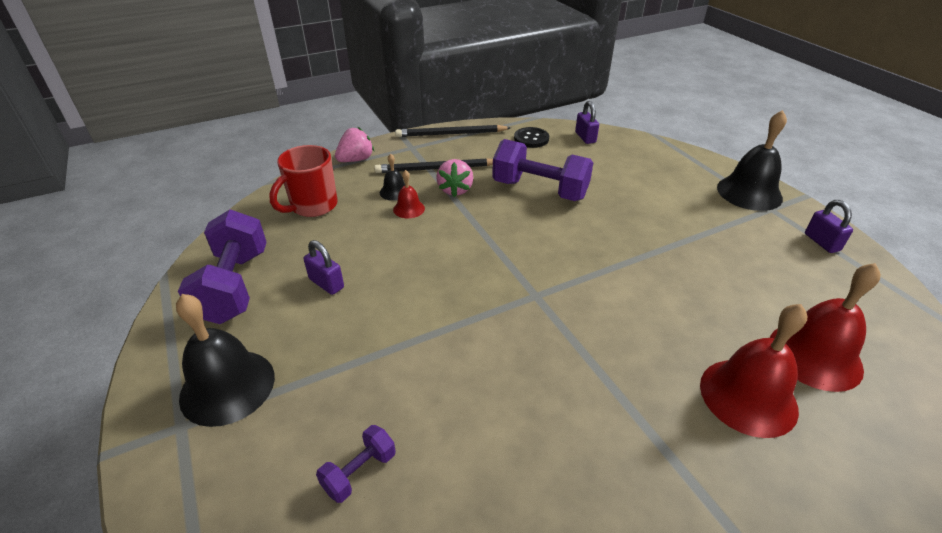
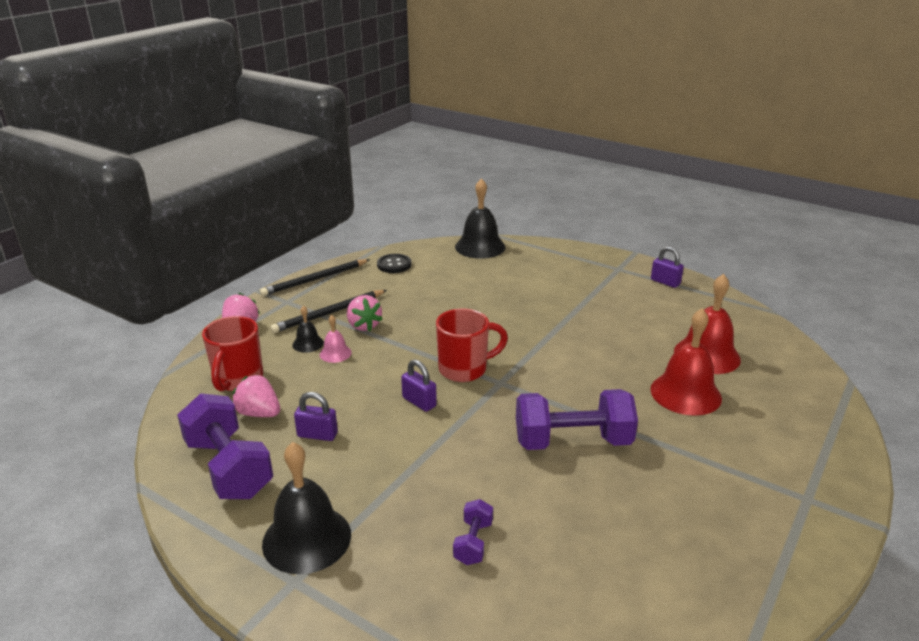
camera: 30 degrees left, 10 degrees down
(301, 243) = (259, 413): none -> pink strawberry
(409, 209) = (335, 353): red bell -> pink bell
(511, 267) = (464, 369): none -> red mug
(539, 190) = (437, 304): purple dumbbell -> purple dumbbell (572, 442)
(585, 137) = (440, 252): purple padlock -> purple padlock (419, 402)
(749, 192) = (596, 261): black bell -> black bell (480, 247)

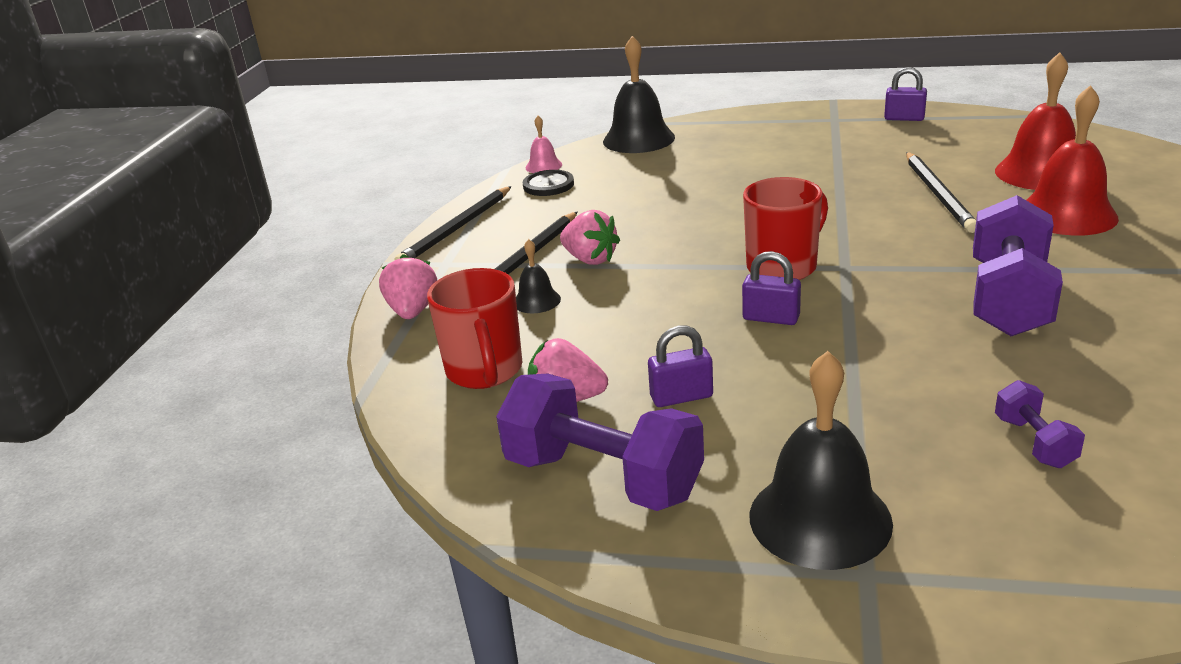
camera: 20 degrees left, 0 degrees up
(335, 353) = (589, 300): pink bell -> pink bell (543, 166)
(572, 442) = (1009, 299): purple dumbbell -> purple dumbbell turned 45 degrees counterclockwise
(618, 349) = (938, 194): none -> black pencil

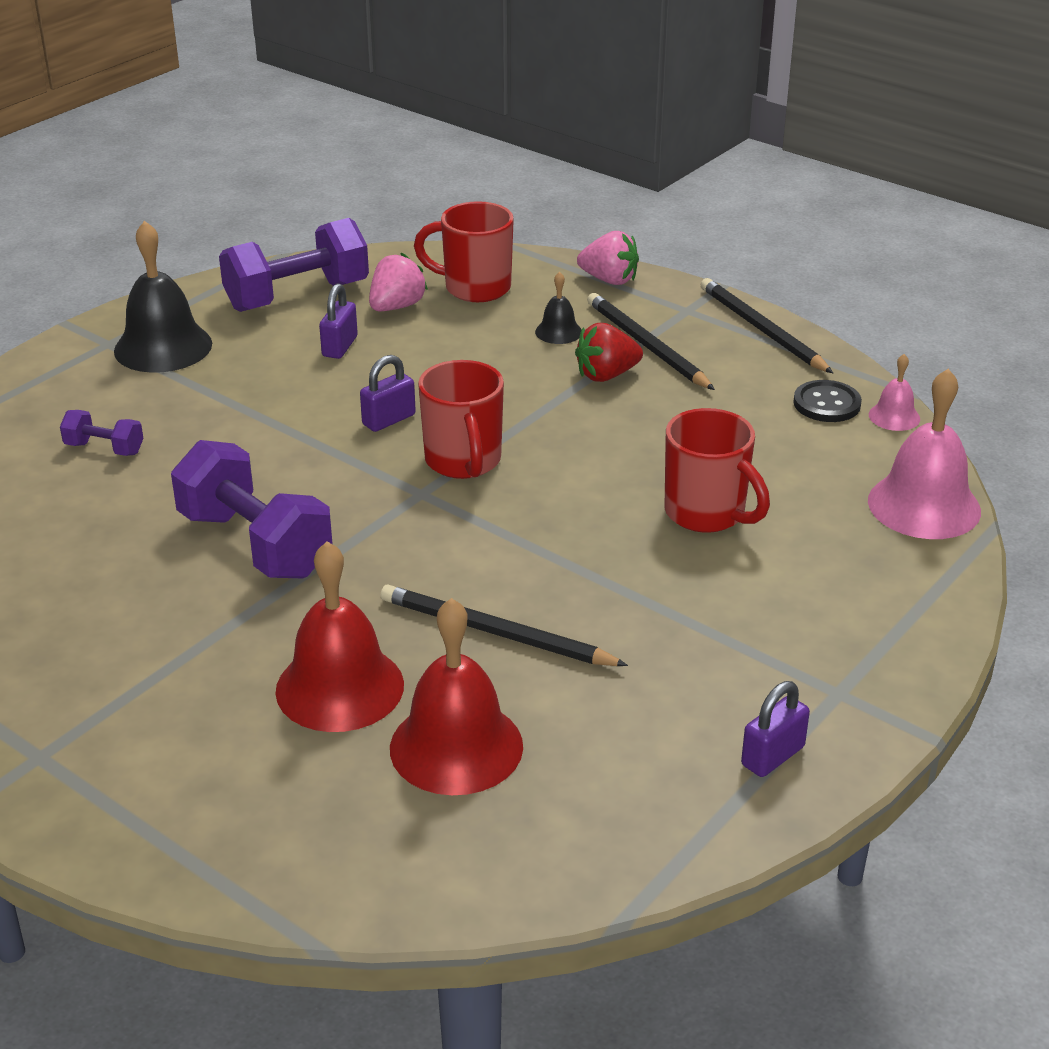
camera: 115 degrees right, 5 degrees up
(590, 259) = (606, 375): pink strawberry -> red strawberry
(638, 139) = (924, 505): black bell -> pink bell
(727, 181) = (707, 513): none -> red mug

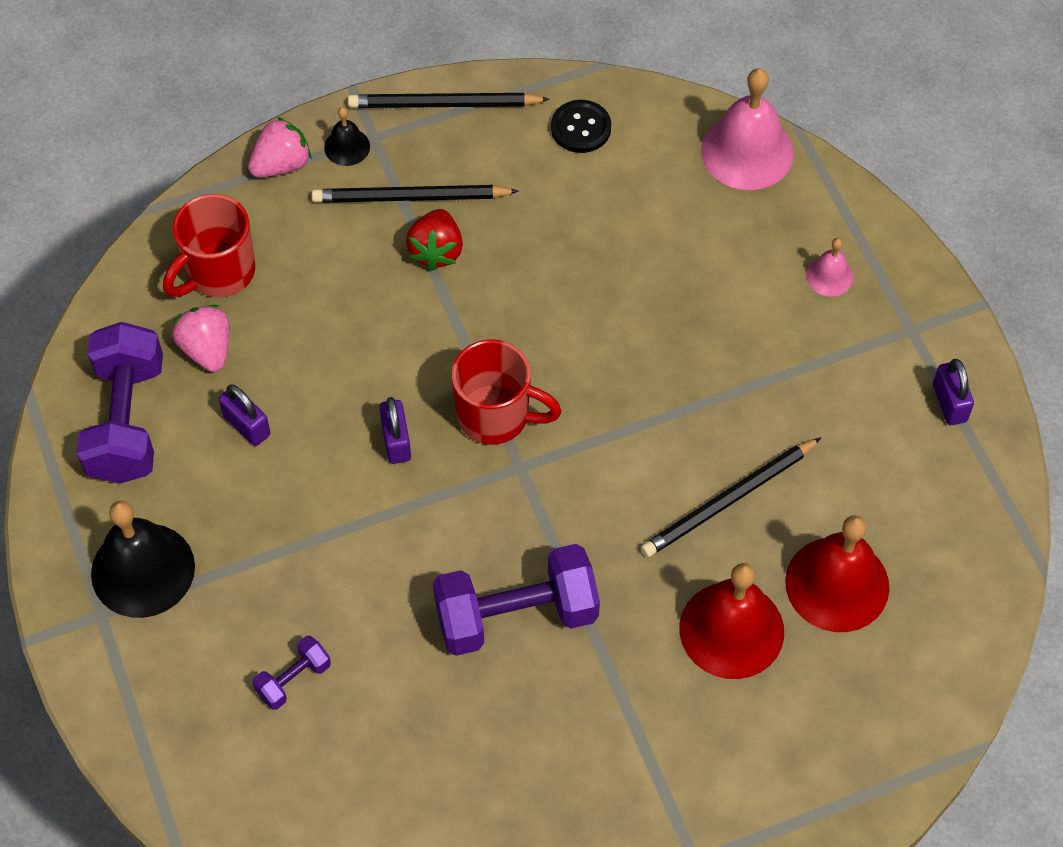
camera: 60 degrees left, 25 degrees up
(558, 332) = (342, 248): black bell -> black bell (347, 147)
(707, 513) = (671, 290): red mug -> none
(894, 416) = (627, 96): pink bell -> pink bell (829, 276)

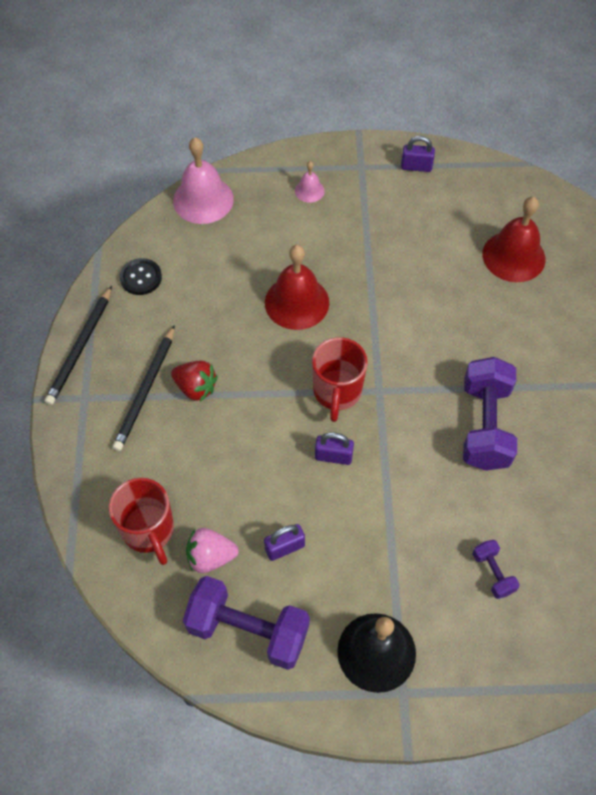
camera: 70 degrees left, 0 degrees up
(281, 165) = (77, 462): pink strawberry -> none
(347, 147) = (84, 416): black bell -> none
(496, 416) = (337, 392): red mug -> red mug turned 150 degrees clockwise
(728, 500) = (442, 289): black pencil -> none
(731, 630) = (528, 316): red bell -> red bell (297, 302)

